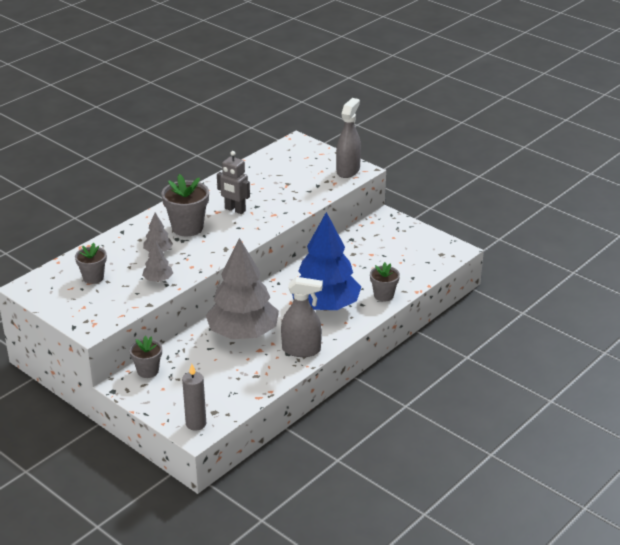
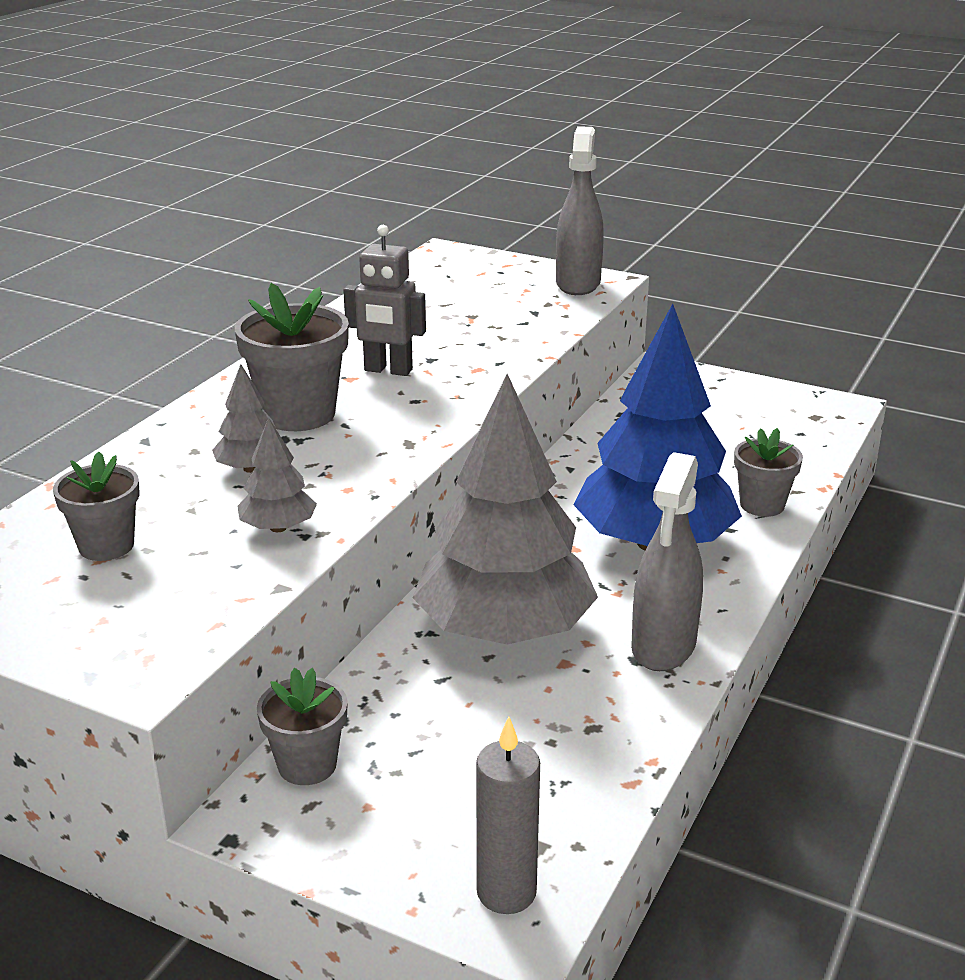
camera: 15 degrees left, 5 degrees down
(301, 350) = (663, 646): grey spray bottle -> grey spray bottle turned 120 degrees clockwise

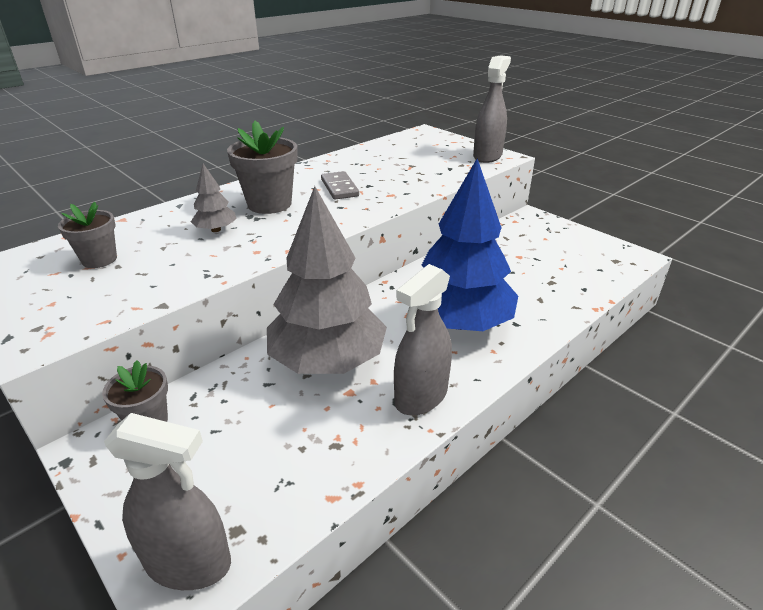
camera: 20 degrees right, 5 degrees up
(278, 527) = (197, 267): grey tree -> none
(388, 370) = (339, 188): grey robot -> grey domino
(506, 892) = (188, 562): grey candle -> grey spray bottle
(762, 505) = (547, 312): grey flower pot -> none

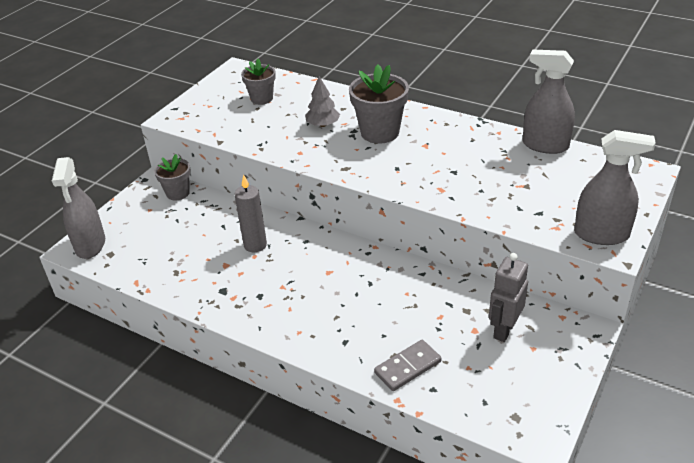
camera: 75 degrees right, 5 degrees up
(328, 360) = (255, 245): grey tree -> grey candle
(339, 188) = (436, 157): grey domino -> grey domino (407, 367)
(421, 396) = (230, 300): grey spray bottle -> grey spray bottle (545, 145)
(460, 322) = (331, 305): blue tree -> none
(522, 244) = (504, 330): none -> grey robot

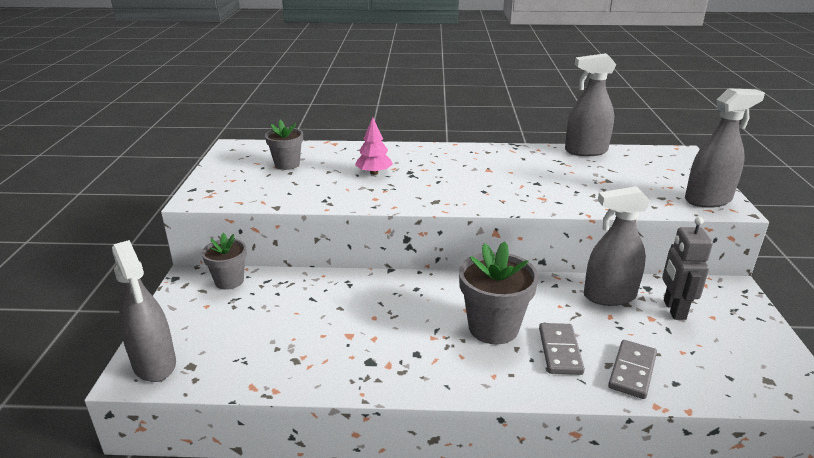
camera: 30 degrees left, 10 degrees down
(255, 245) = (365, 307): grey candle -> none
(323, 125) = (374, 173): grey tree -> pink tree
(367, 331) = (560, 351): none -> grey domino
(379, 132) = (436, 168): grey flower pot -> grey flower pot (493, 328)
(459, 298) = (609, 296): none -> grey spray bottle

